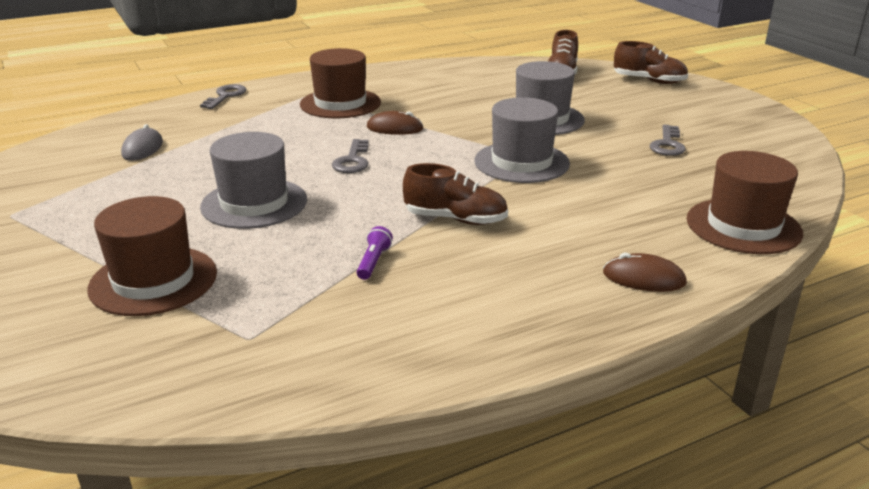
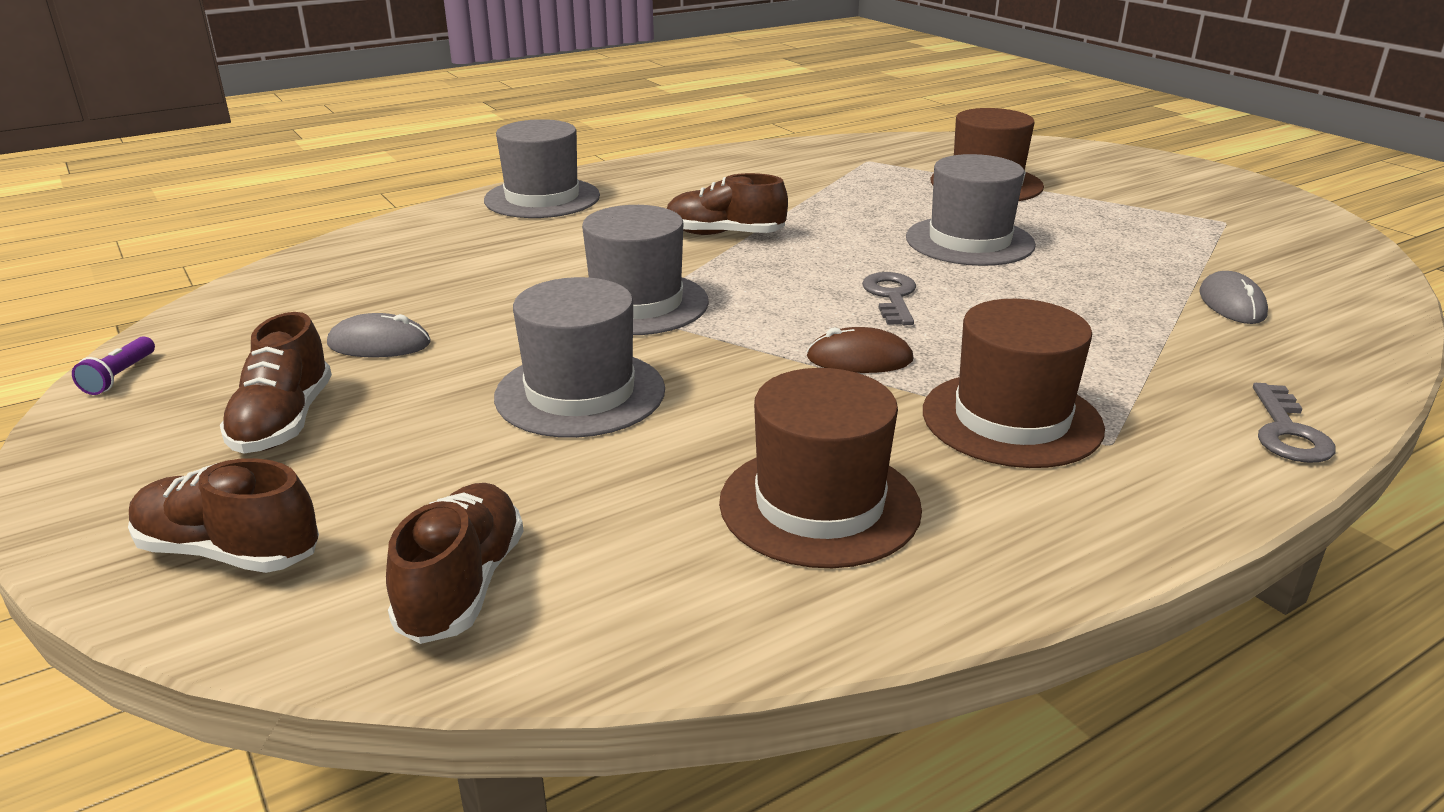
camera: 175 degrees right, 0 degrees up
(373, 262) = (797, 200): purple flashlight -> purple flashlight (120, 376)
(643, 278) = (542, 198): brown mouse -> grey hat
(667, 144) = (379, 344): grey key -> grey mouse
(677, 113) = (284, 422): none -> brown shoe
(743, 226) = (396, 239): brown hat -> brown hat (819, 505)

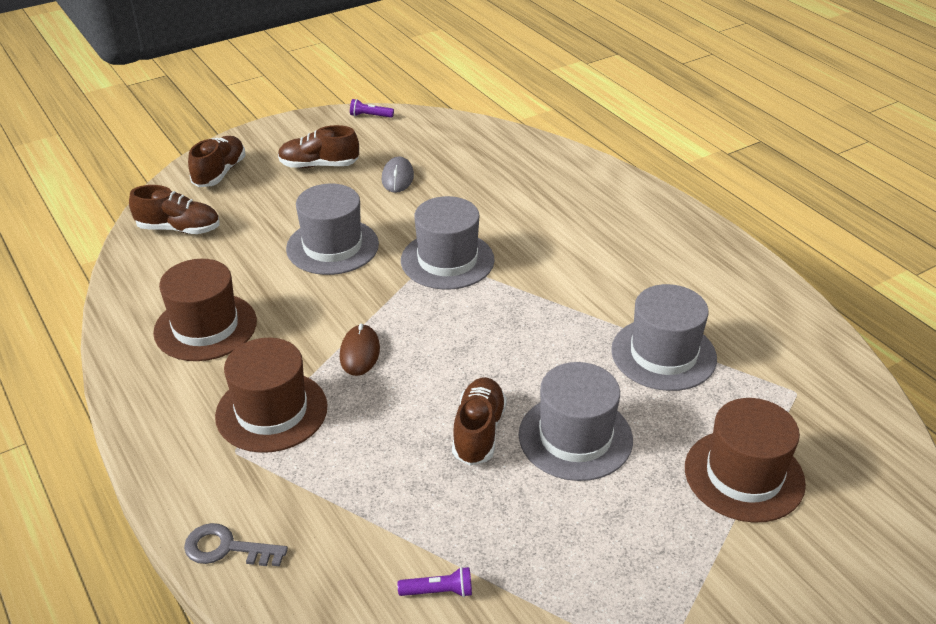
camera: 90 degrees right, 10 degrees up
(542, 198) = (639, 208): grey hat -> grey hat (663, 354)
(724, 234) = (574, 297): brown shoe -> brown shoe (478, 432)
(891, 297) = (456, 376): grey key -> none
(1232, 304) = (438, 591): grey mouse -> purple flashlight

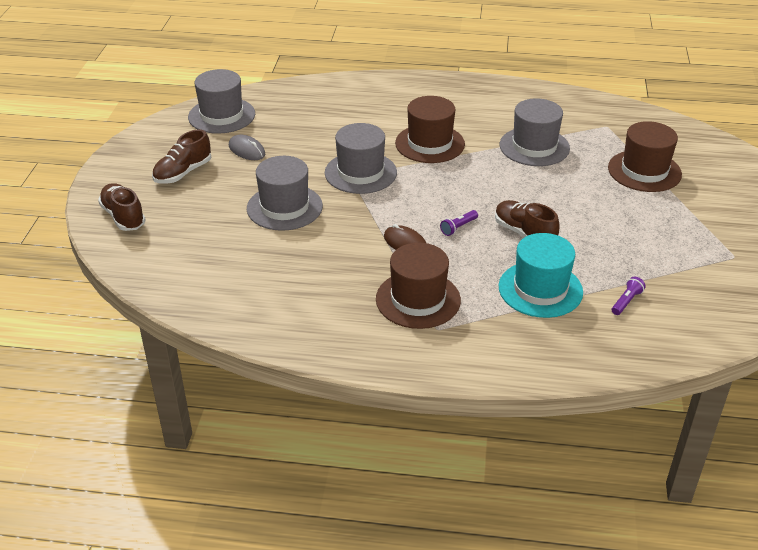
camera: 50 degrees left, 0 degrees up
(179, 229) = (167, 262): brown shoe -> none
(205, 327) = (298, 293): brown hat -> brown hat (430, 144)
(227, 548) = (518, 364): grey key -> none
(370, 116) = (156, 127): purple flashlight -> purple flashlight (458, 227)
(384, 499) = (540, 289): none -> turquoise hat
(575, 437) = (564, 205): grey hat -> grey hat (221, 115)

